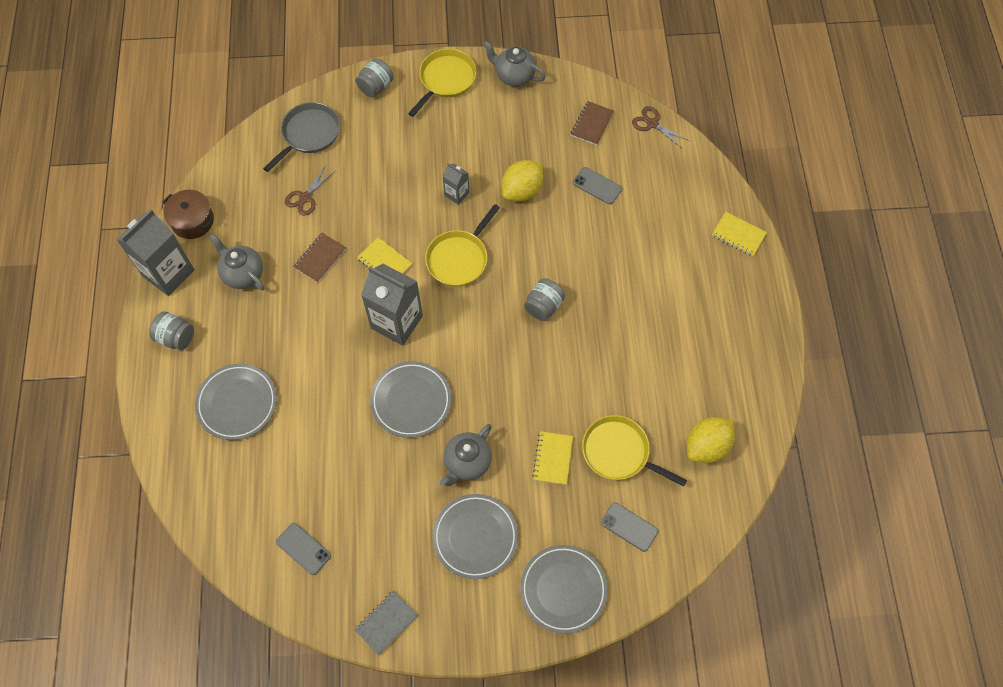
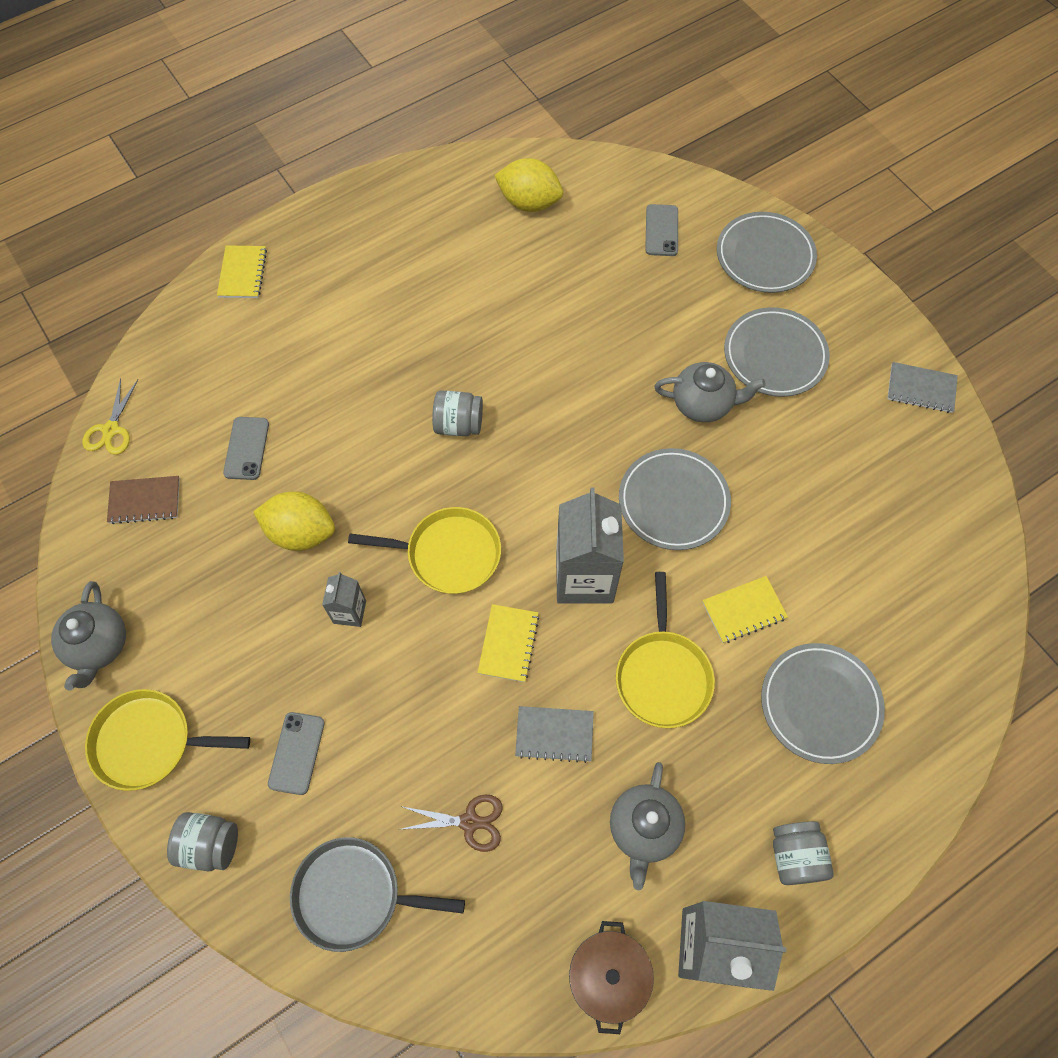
camera: 120 degrees left, 0 degrees up
(303, 548) = (918, 513): grey phone -> grey phone (296, 753)
(320, 258) = (554, 734): brown notebook -> grey notebook
(553, 458) = (639, 327): yellow notebook -> yellow notebook (744, 610)
(618, 452) = (589, 272): yellow pan -> yellow pan (663, 676)
(652, 124) = (111, 430): brown scissors -> yellow scissors

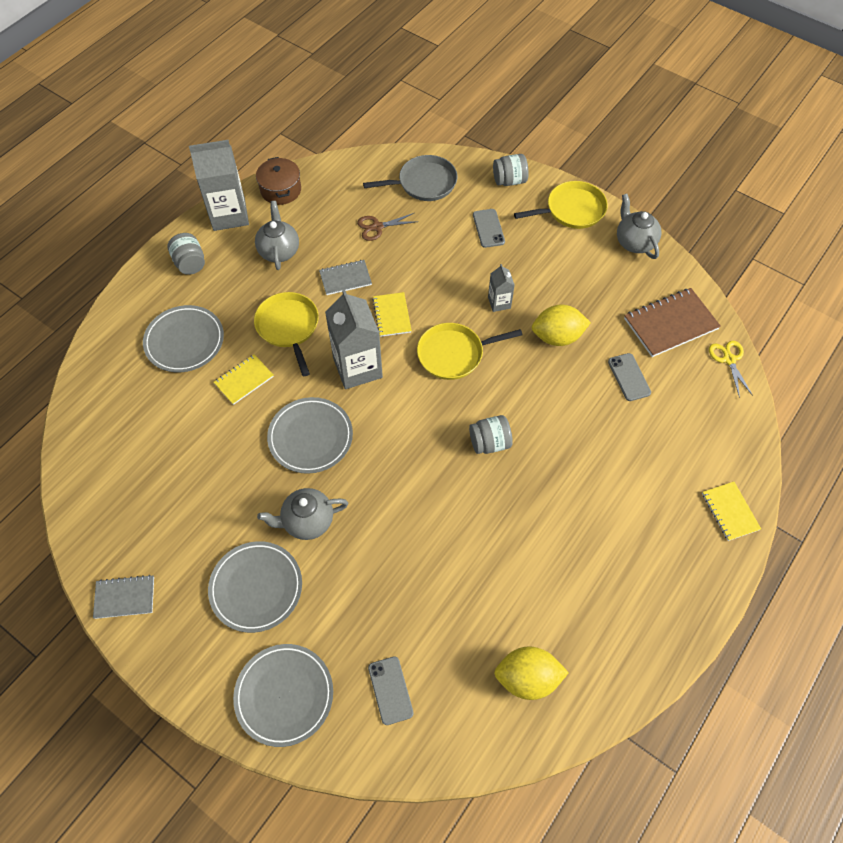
camera: 160 degrees right, 5 degrees down
(145, 501) = (670, 324): brown notebook -> brown notebook, size x1.65

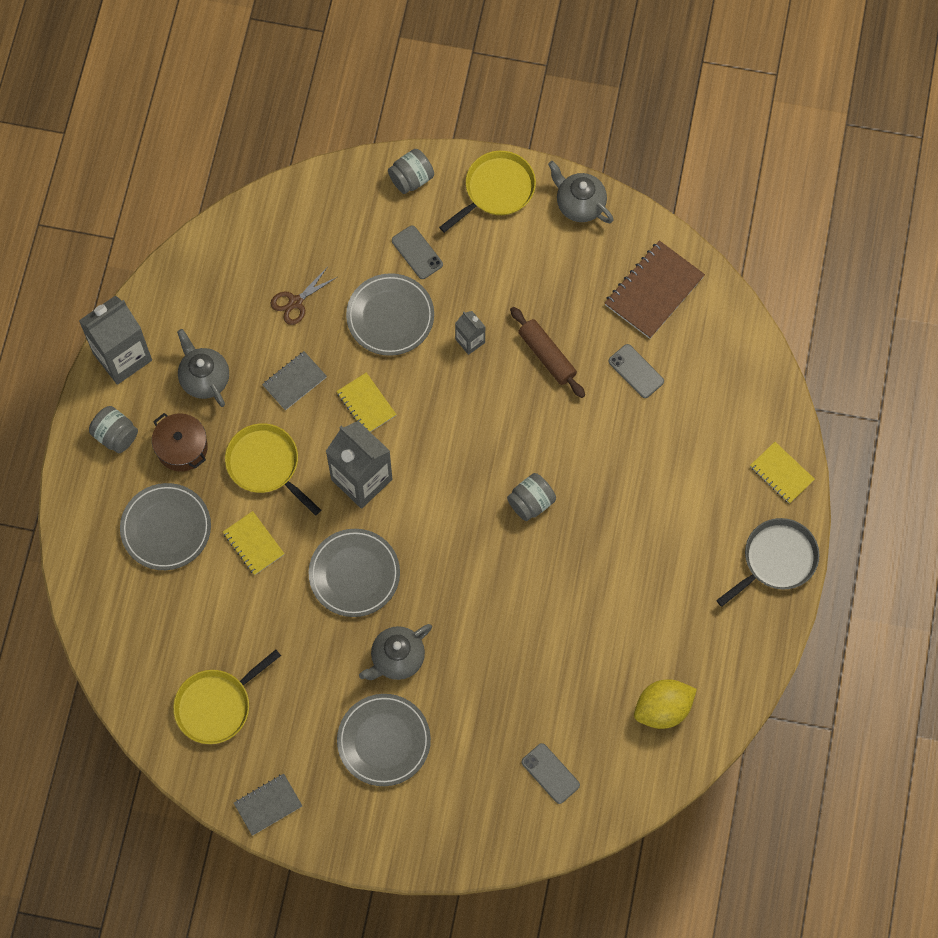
camera: 25 degrees left, 10 degrees up
(244, 380) = (253, 544): yellow notebook -> yellow notebook turned 60 degrees counterclockwise
(281, 190) = (162, 299): brown pot -> brown pot (182, 448)
(284, 695) = (461, 820): grey plate -> grey plate (390, 316)
(424, 183) = (318, 222): grey pan -> grey pan (776, 559)
(453, 354) = (451, 421): yellow pan -> yellow pan (216, 706)
(557, 337) = (546, 356): yellow lemon -> brown rolling pin
(729, 359) = (726, 308): yellow scissors -> none

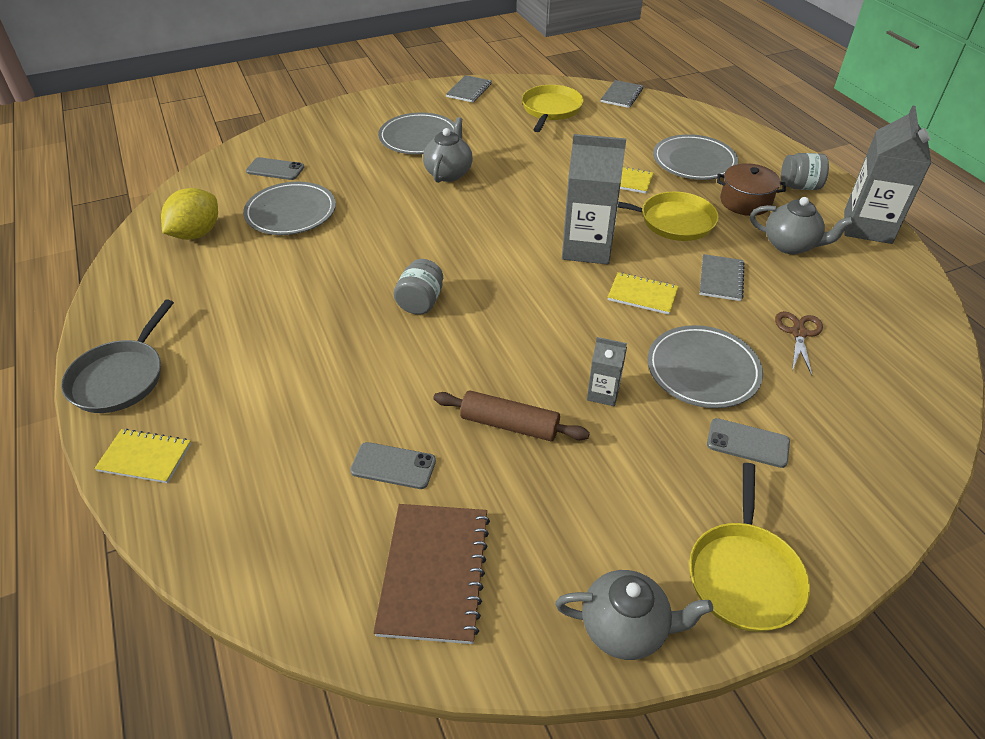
camera: 145 degrees right, 25 degrees down
(121, 684) = (621, 95): none -> grey notebook
(354, 574) = (529, 197): grey plate -> grey plate (291, 212)
(411, 179) = (849, 519): grey jar -> none

